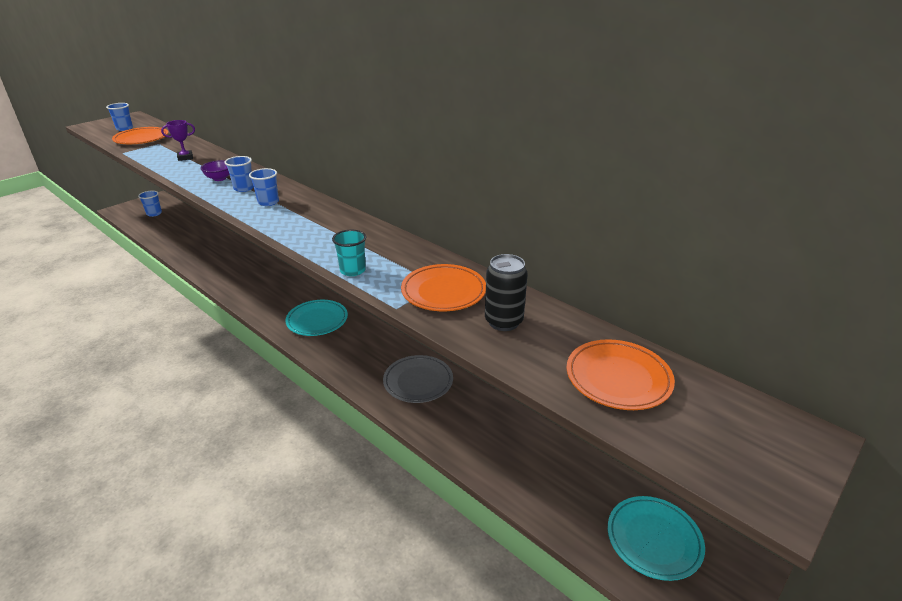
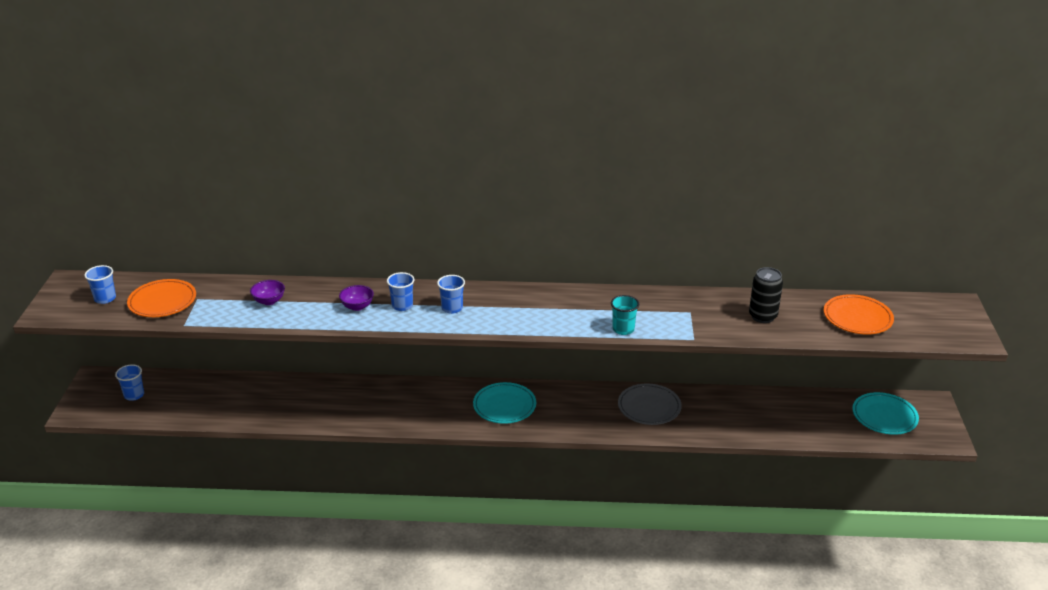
camera: 40 degrees left, 0 degrees up
(185, 157) = (269, 301): purple trophy -> purple bowl
(443, 292) = (701, 315): orange plate -> none

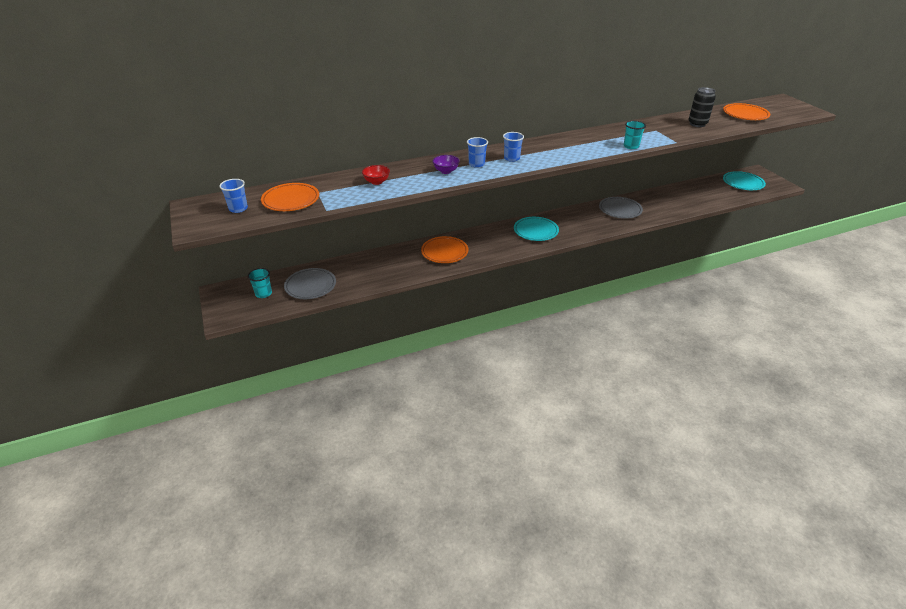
camera: 25 degrees left, 5 degrees up
(134, 395) = (263, 293): blue cup -> turquoise cup
(187, 401) = (310, 286): none -> grey plate
(269, 301) = (376, 182): purple bowl -> red bowl
(367, 402) = (444, 252): none -> orange plate

